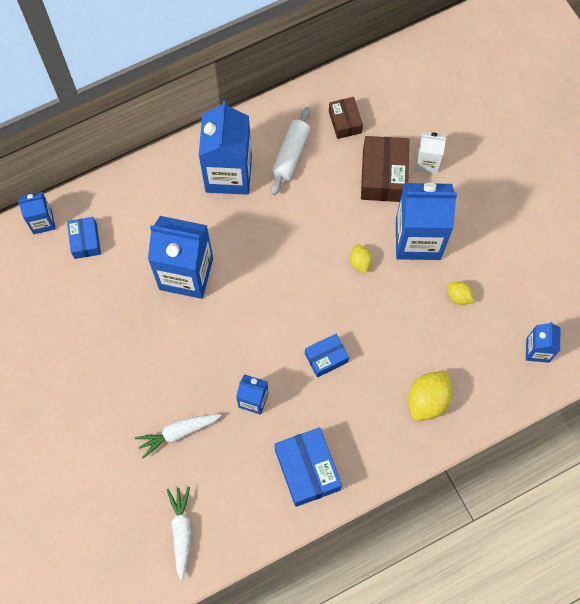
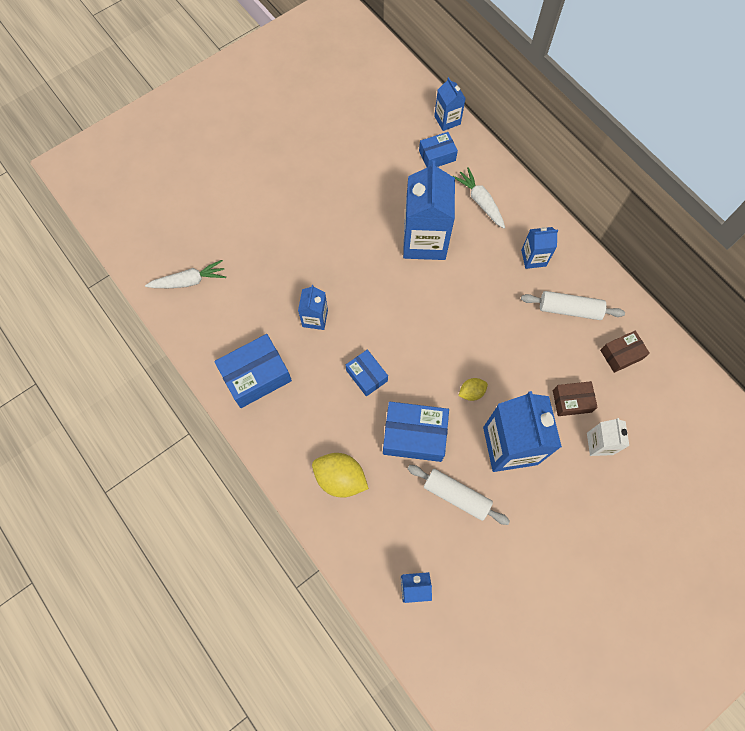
camera: 80 degrees right, 0 degrees up
(178, 433) = (275, 262): white carrot -> white carrot (480, 201)
(228, 174) = (533, 258): blue carton -> blue carton, size x0.51
(383, 175) = (571, 401): brown box -> brown box, size x0.60
(395, 323) = (414, 435): none -> blue box
(458, 296) = (456, 496): yellow lemon -> white rolling pin

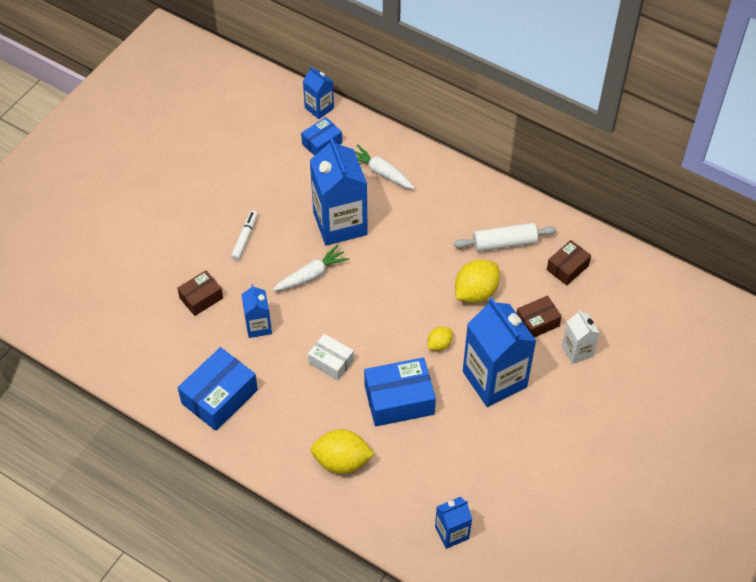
camera: 20 degrees left, 15 degrees down
(189, 281) = (114, 331): white carrot -> white carrot (311, 275)
(275, 274) = (201, 298): none -> brown box
(334, 227) = (245, 238): none -> white marker
(366, 375) = (331, 362): blue box -> white box
(456, 496) = (460, 439): white rolling pin -> none
(524, 351) = (475, 292): none -> yellow lemon
(533, 258) = (452, 208): blue carton -> none

